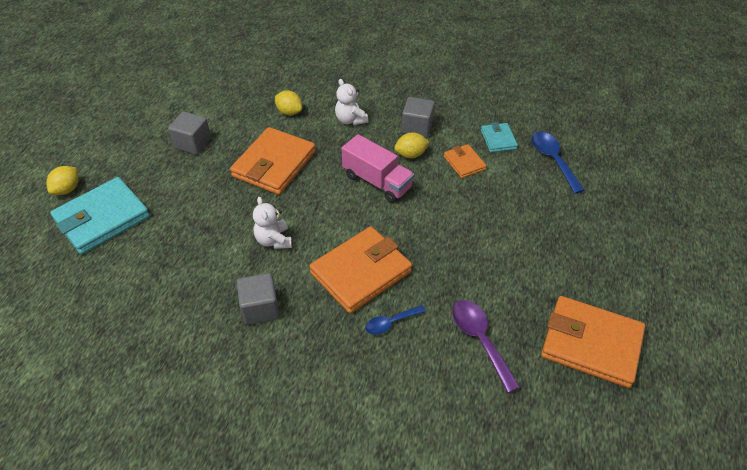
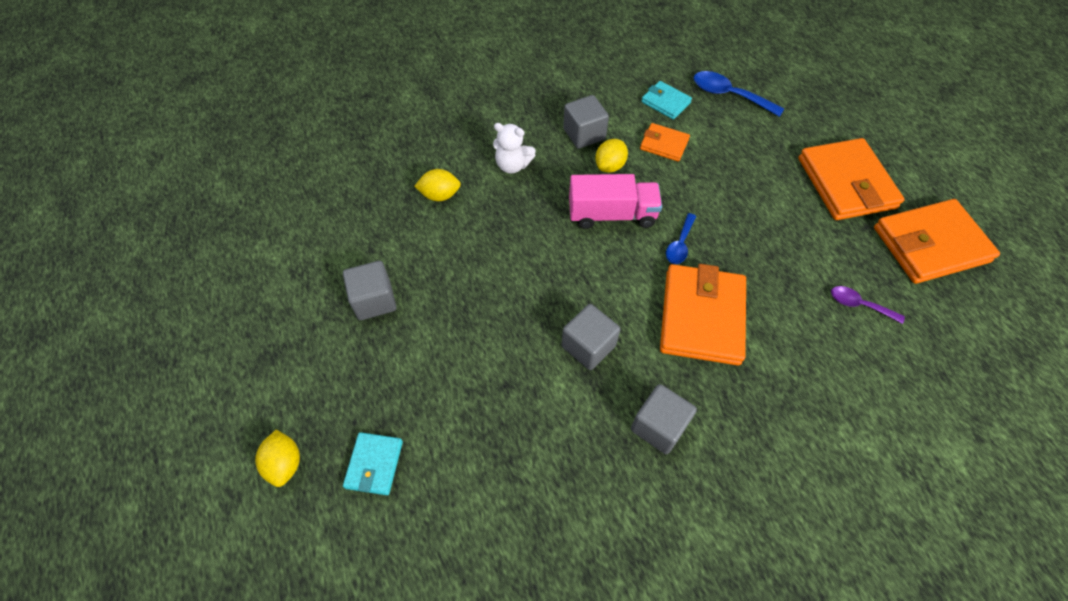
camera: 40 degrees left, 10 degrees up
(102, 218) = (374, 464): turquoise wallet -> turquoise wallet, size x0.51
(274, 164) = (492, 264): orange wallet -> orange wallet (846, 183)
(274, 240) = (588, 346): white teddy bear -> grey cube
(391, 323) = (780, 345): blue spoon -> blue spoon (680, 244)
(480, 340) = (859, 305): purple spoon -> purple spoon, size x0.62

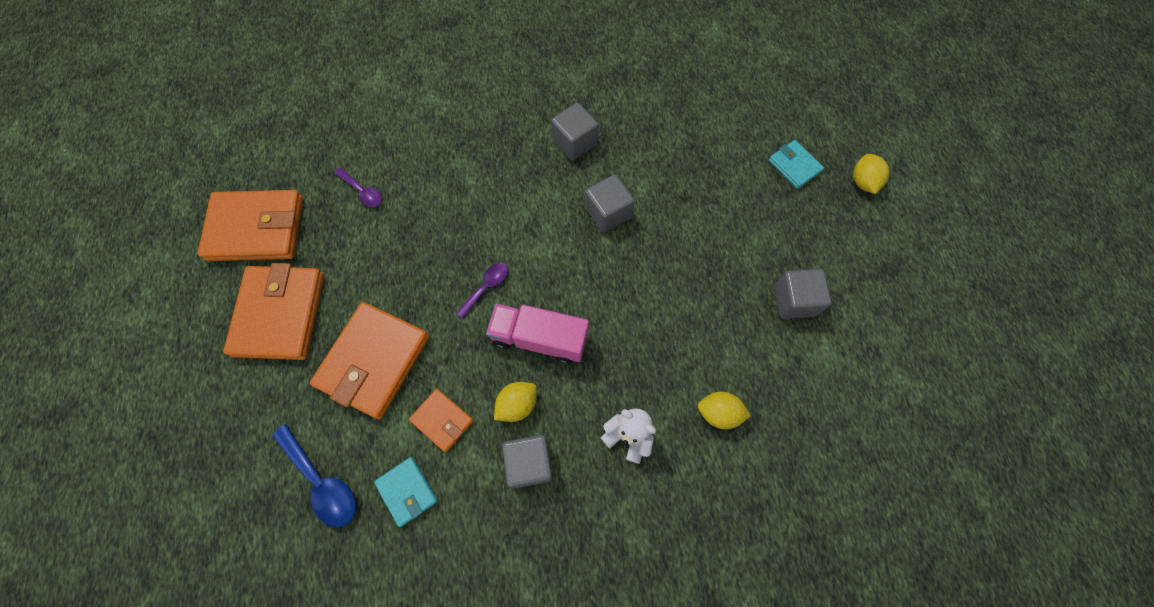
camera: 165 degrees left, 10 degrees up
(374, 464) = (794, 166): turquoise wallet -> turquoise wallet turned 60 degrees counterclockwise
(680, 244) = (486, 287): blue spoon -> purple spoon
(702, 317) = (501, 214): orange wallet -> orange wallet (373, 361)

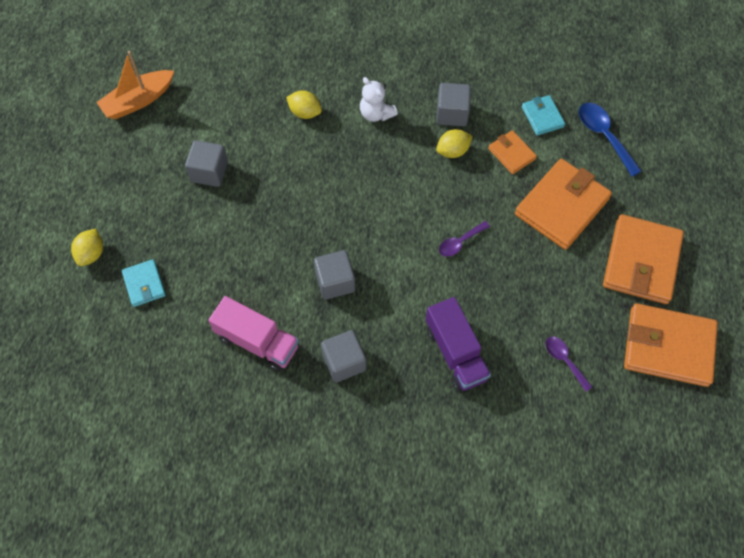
camera: 165 degrees left, 5 degrees down
(470, 174) = (455, 353): none -> purple truck
(539, 338) = (425, 192): pink truck -> pink truck (257, 342)
(930, 374) = (138, 101): none -> orange boat

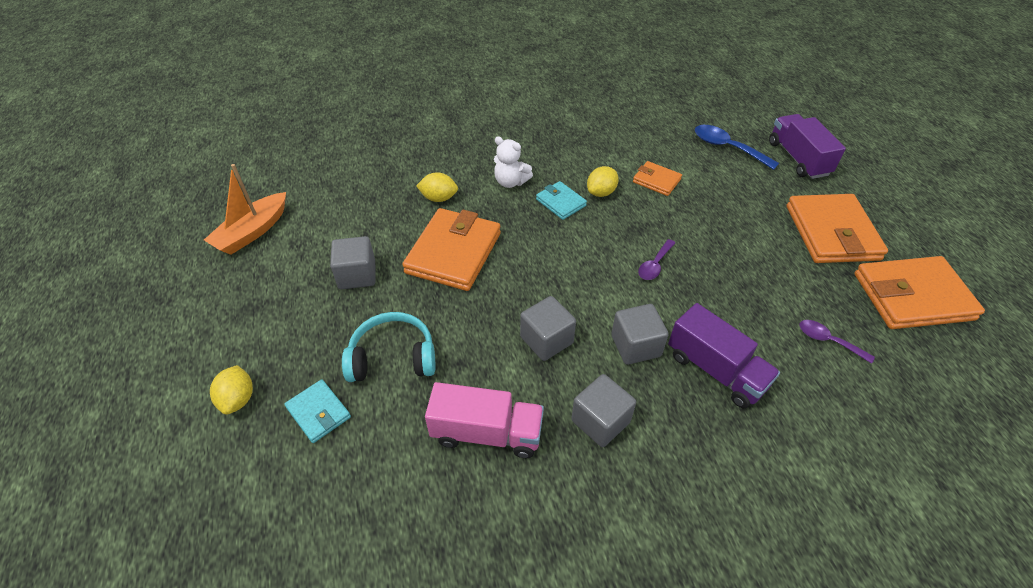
camera: 20 degrees left, 15 degrees down
(212, 257) = (393, 357): none -> turquoise headphones
(452, 113) = (582, 164): grey cube -> grey cube (635, 346)
(542, 117) = (665, 147): turquoise wallet -> turquoise wallet (561, 202)
(562, 206) = (729, 209): orange wallet -> orange wallet (454, 253)
(667, 170) = (798, 158): none -> purple truck

